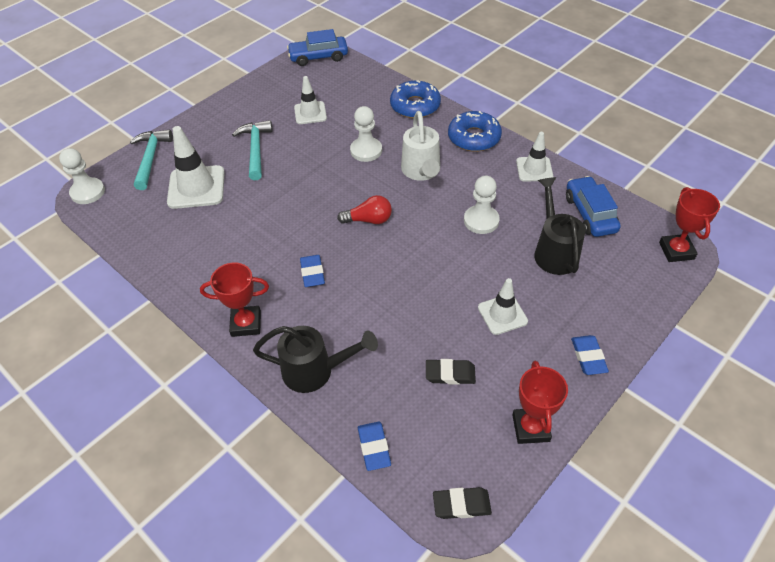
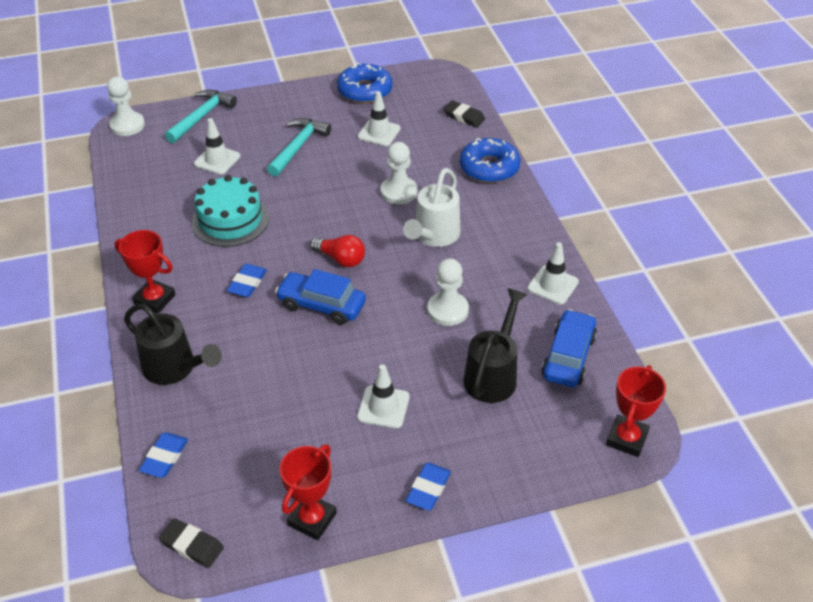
camera: 30 degrees right, 5 degrees down
(196, 187) = (217, 160): white traffic cone -> white traffic cone, size x0.62
(252, 230) = (230, 220): none -> turquoise cake
(318, 57) = (437, 79): blue car -> blue car (321, 305)
(450, 374) = (285, 433): black eraser -> black eraser (463, 117)
(474, 138) = (519, 225): blue donut -> blue donut (365, 91)

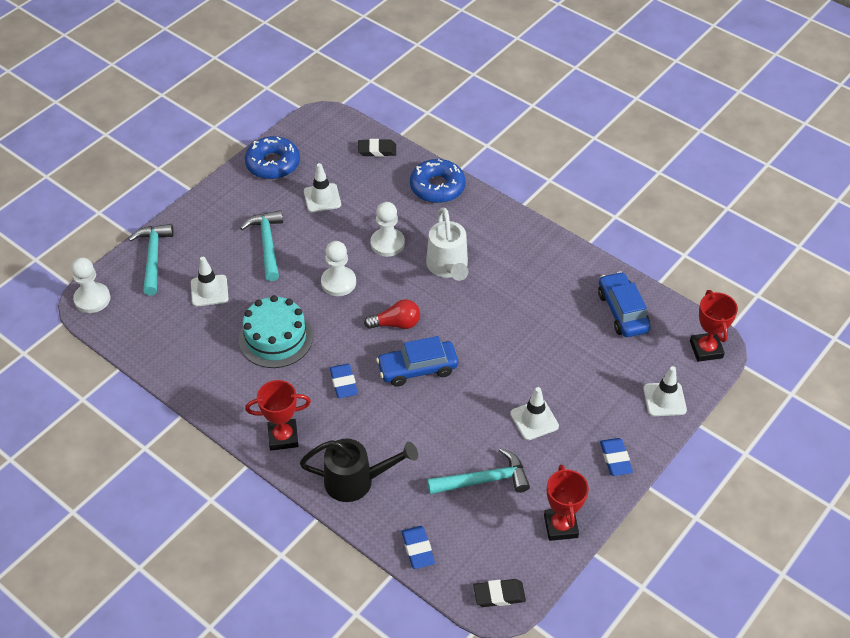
camera: 35 degrees left, 5 degrees up
(283, 433) = (484, 480): none -> turquoise hammer
(447, 310) = (512, 322): white pawn -> white pawn (338, 282)
(493, 375) = (585, 353): black watering can -> none
(552, 285) = (566, 262): white traffic cone -> white traffic cone (664, 399)

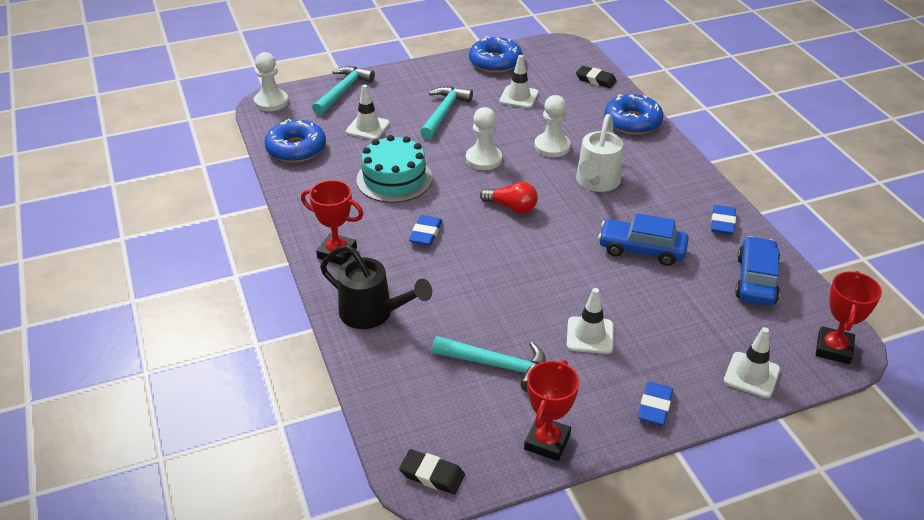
camera: 30 degrees right, 10 degrees down
(160, 343) = (296, 149): none -> blue donut
(417, 369) = (504, 249): blue car -> blue car (641, 250)
(417, 549) = (383, 395): blue eraser -> blue eraser (722, 223)

